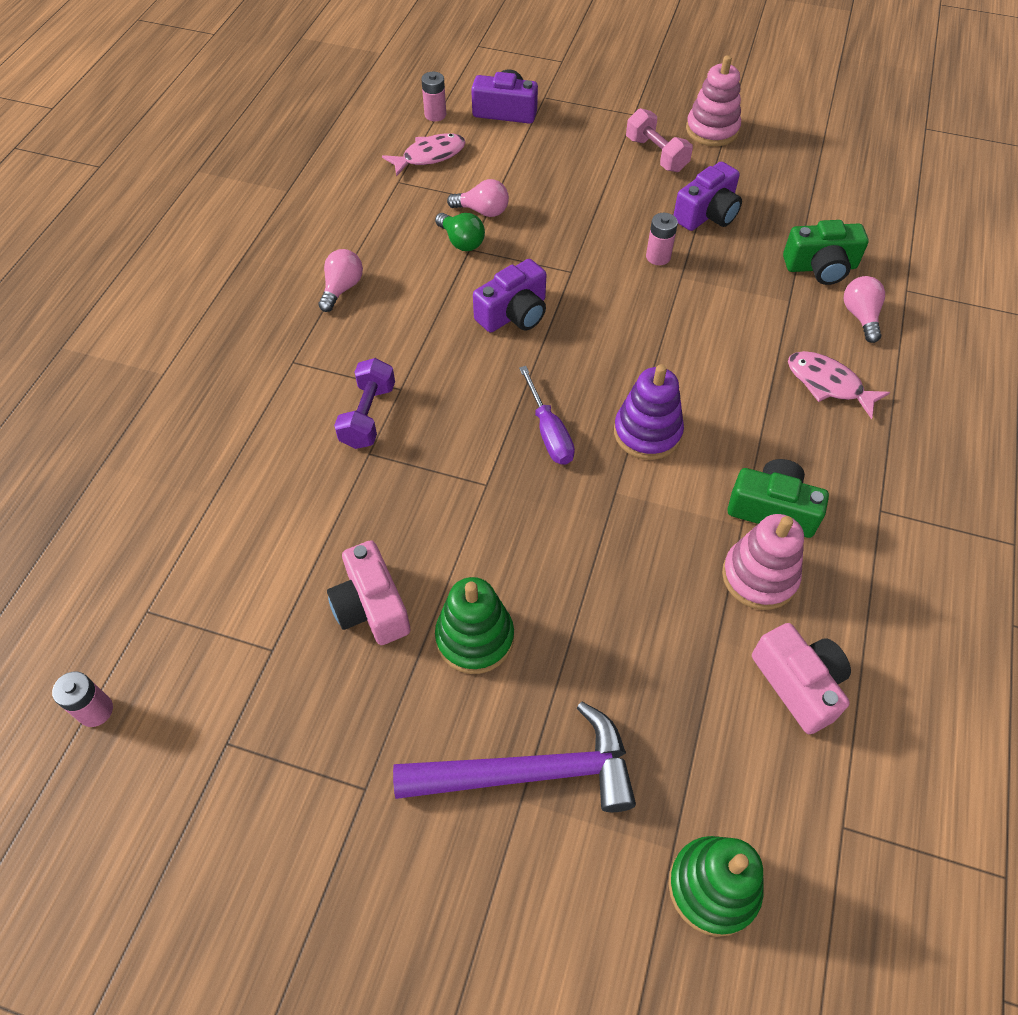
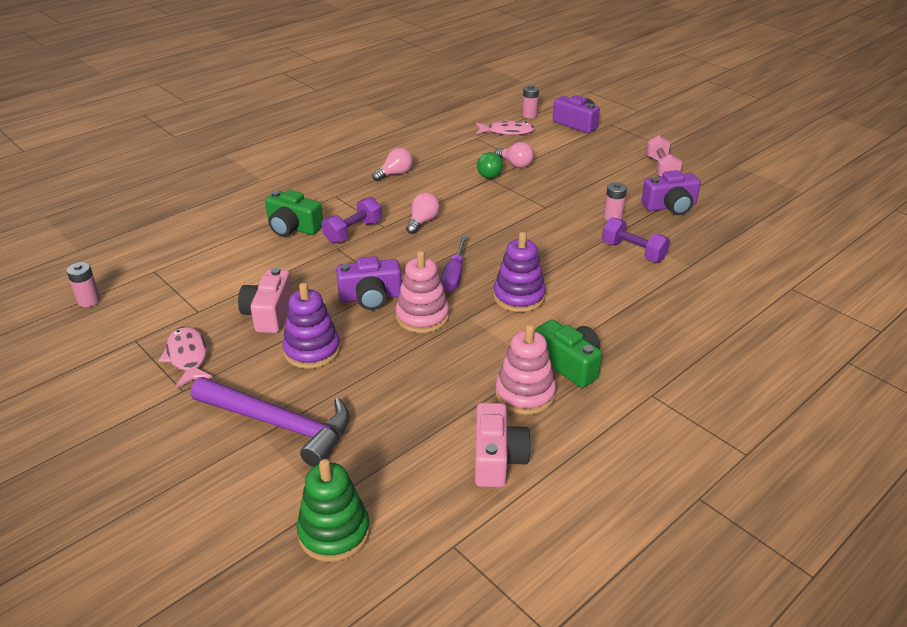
camera: 30 degrees right, 20 degrees down
(475, 638) = (312, 350): green stacking toy -> purple stacking toy
(514, 313) = (488, 215): purple camera -> purple camera (370, 297)
(712, 130) = (715, 167): pink stacking toy -> pink stacking toy (422, 316)
(718, 304) = (633, 252): none -> purple dumbbell
(820, 267) = (731, 256): green camera -> green camera (293, 227)
(828, 384) = (676, 316): pink fish -> pink fish (187, 357)
(860, 316) = (738, 290): pink light bulb -> pink light bulb (423, 222)

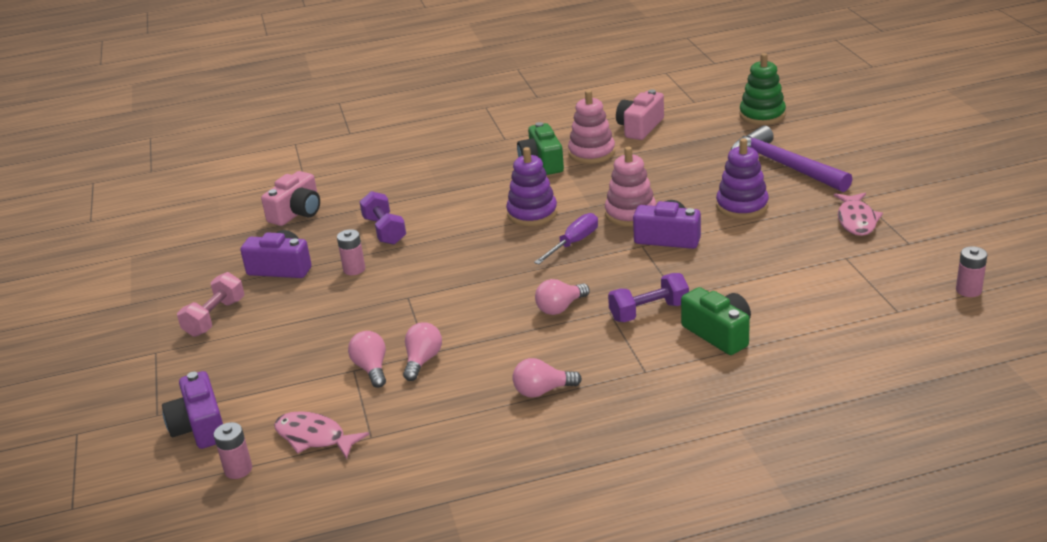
camera: 150 degrees left, 5 degrees down
(269, 314) = (773, 242): pink camera -> pink camera (297, 212)
(488, 174) = (422, 361): green light bulb -> pink light bulb

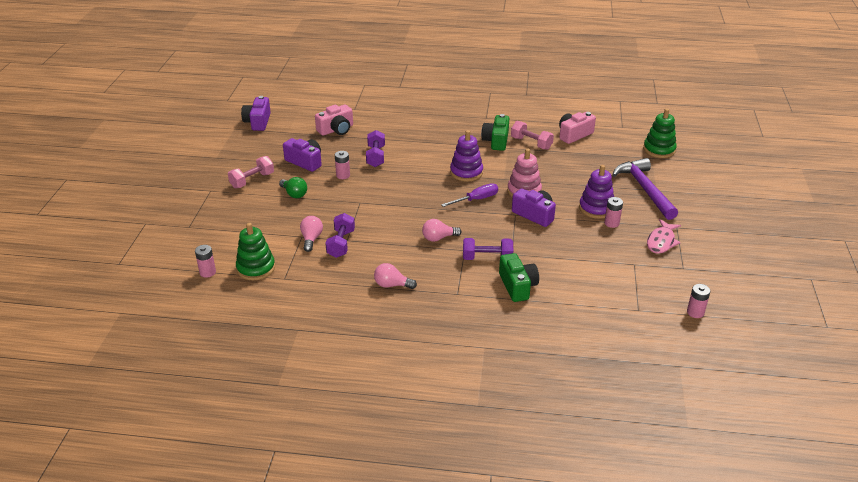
camera: 20 degrees right, 5 degrees up
(200, 427) = (205, 241): purple camera -> purple camera (258, 122)
(297, 316) = (294, 194): none -> green light bulb
(314, 437) = (256, 268): pink fish -> green stacking toy
(422, 361) = (341, 244): pink light bulb -> purple dumbbell
(591, 153) = (531, 143): pink stacking toy -> pink dumbbell
(776, 218) = (611, 223): none -> pink battery

